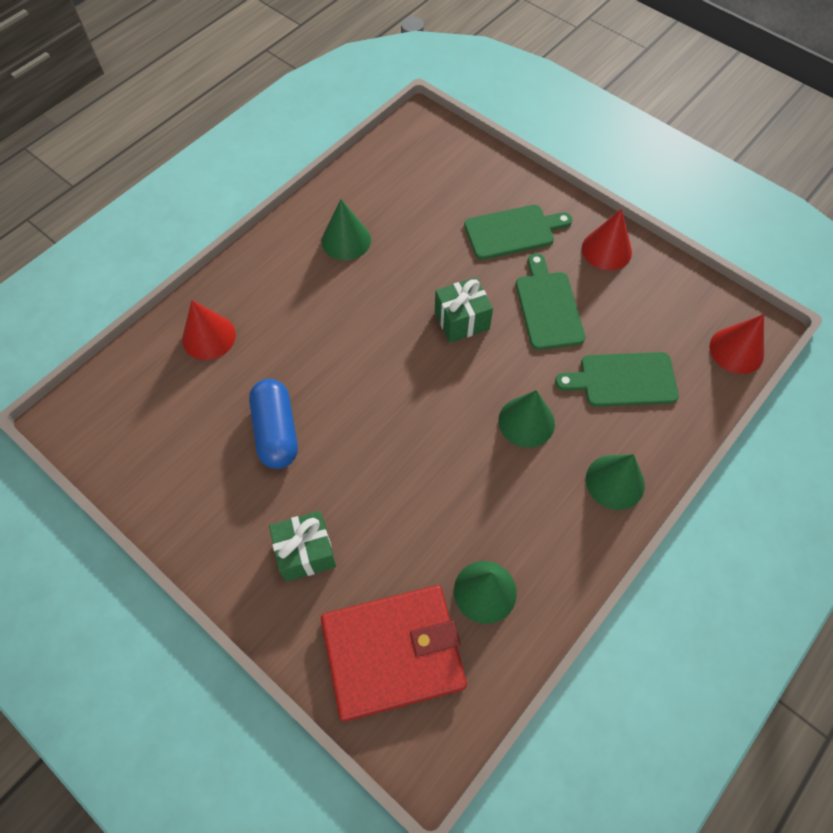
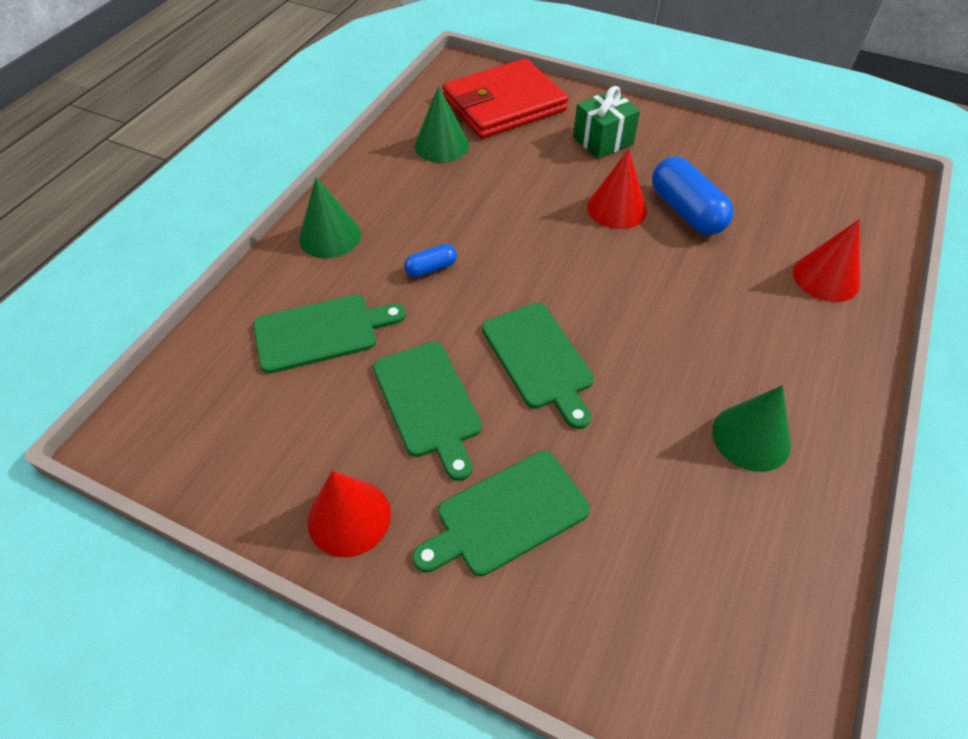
camera: 165 degrees right, 10 degrees down
(462, 320) = (539, 359): green gift -> green cutting board
(526, 422) = (431, 268): green cone -> blue capsule
(736, 350) = (165, 399): red cone -> red cone (617, 208)

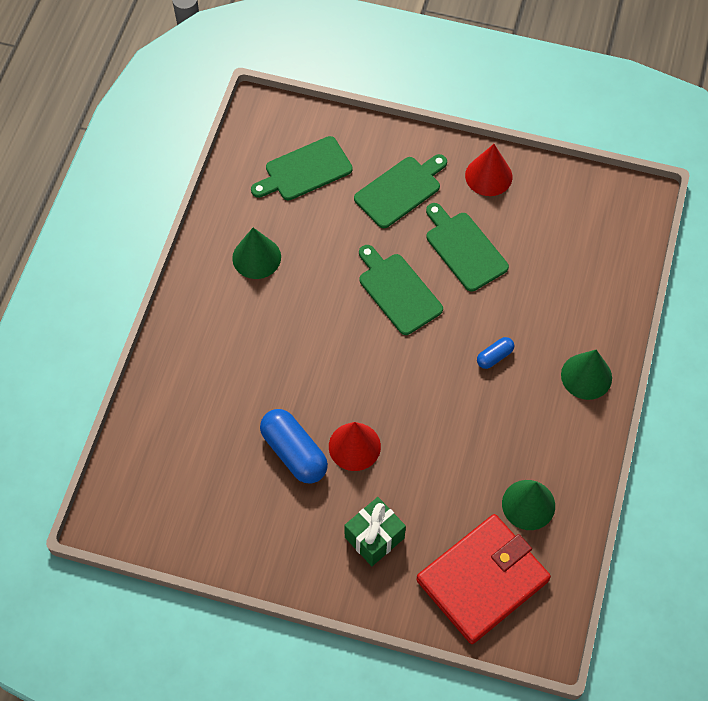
camera: 170 degrees right, 10 degrees up
(321, 332) = (554, 288): green cutting board -> green cutting board (305, 170)
(826, 277) = (185, 396): red cone -> none

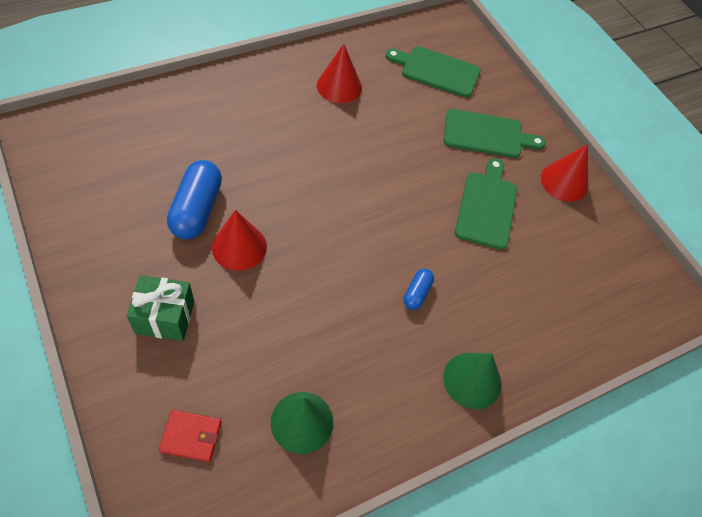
camera: 40 degrees right, 5 degrees down
(256, 257) = (339, 86): green cone -> red cone
(398, 291) = (403, 187): green cutting board -> none
(482, 580) = (191, 436): red wallet -> red wallet, size x0.42
(494, 357) = (417, 293): blue capsule -> blue capsule turned 75 degrees counterclockwise

